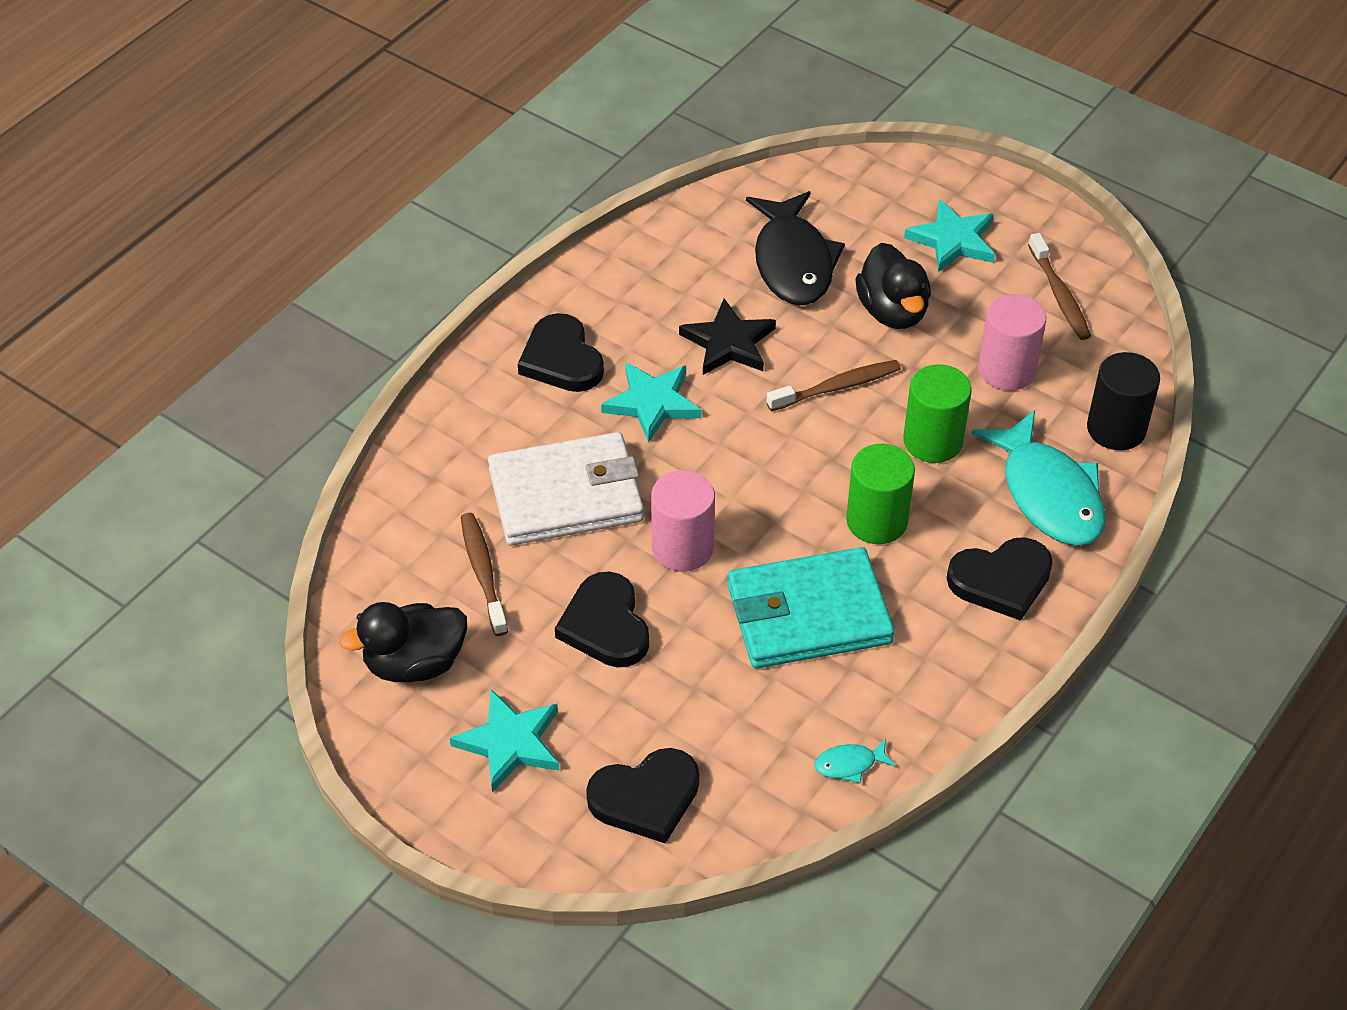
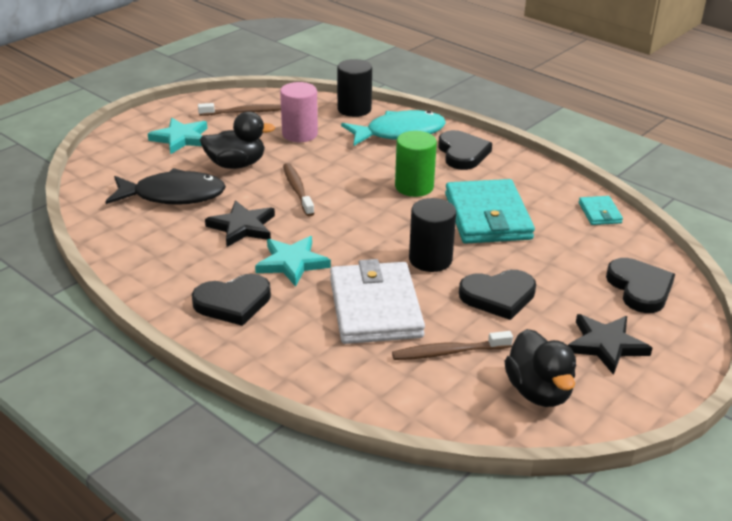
camera: 85 degrees left, 15 degrees down
(510, 743) = (606, 345): turquoise star -> black star
(682, 548) = (430, 259): pink cylinder -> black cylinder
(849, 764) = (600, 213): turquoise fish -> turquoise wallet
(932, 441) = (352, 162): green cylinder -> none

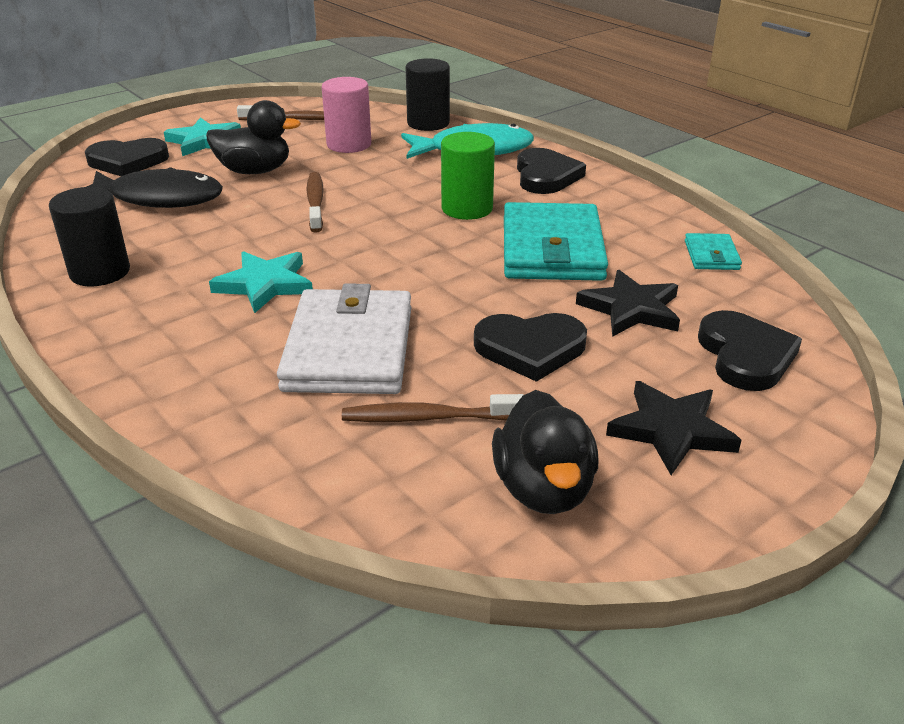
camera: 10 degrees right, 0 degrees up
(233, 302) = (161, 326): black heart -> black heart (127, 161)
(242, 227) = (224, 238): black star -> black star (631, 309)
(430, 259) = (452, 294): black cylinder -> black cylinder (100, 272)

